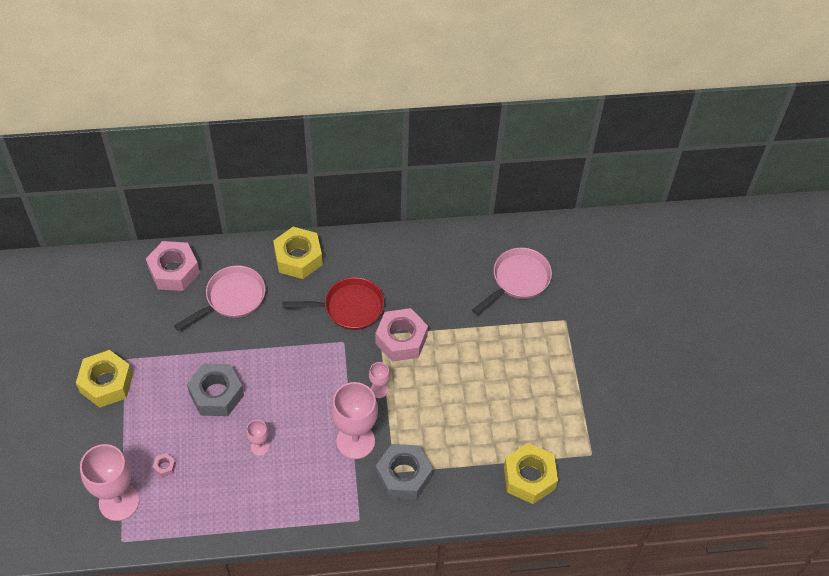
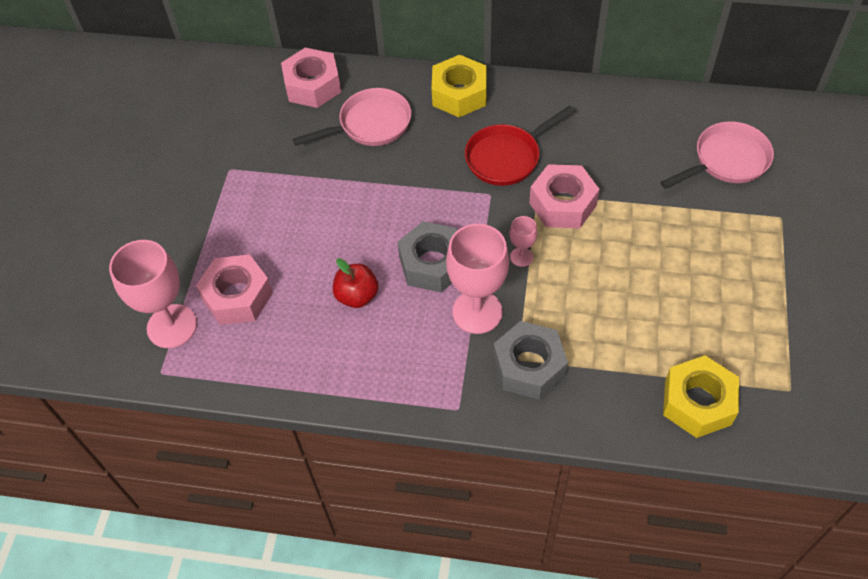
camera: 20 degrees right, 0 degrees up
(106, 383) = (200, 191): yellow nut -> none
(164, 467) = (237, 296): pink nut -> pink nut, size x2.48
(216, 394) = (322, 226): grey nut -> grey nut (432, 264)
(260, 447) = (357, 296): pink goblet -> red apple
(349, 307) = (506, 157): red pan -> red pan turned 135 degrees clockwise

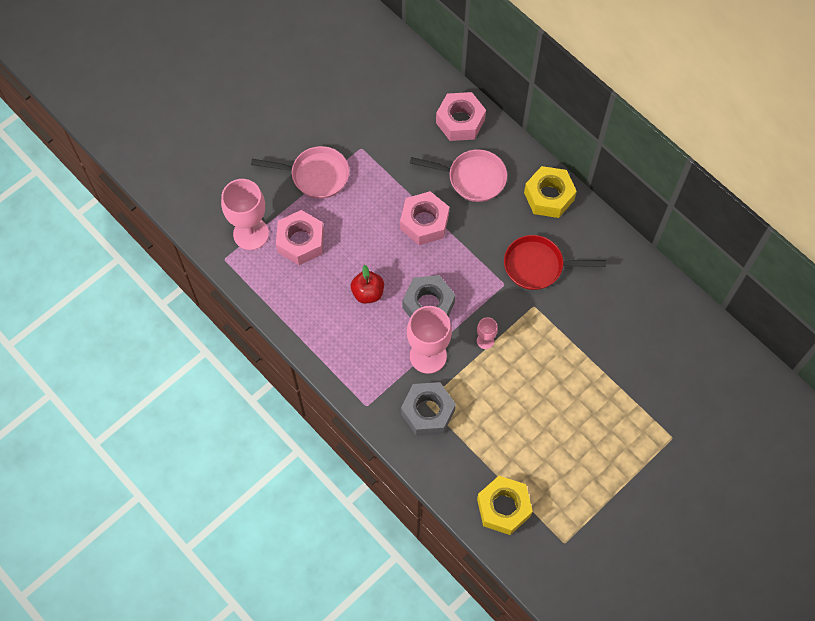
camera: 35 degrees right, 10 degrees up
(562, 204) = (543, 324): pink nut -> pink nut (424, 222)
(727, 160) = (678, 374): pink pan -> pink pan (315, 175)

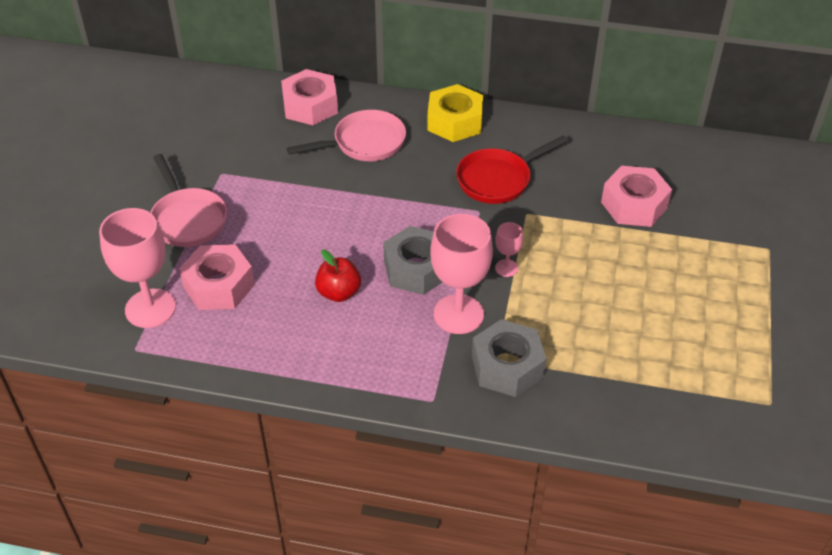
camera: 35 degrees left, 20 degrees down
(315, 175) = (187, 219): pink pan -> pink pan turned 90 degrees clockwise
(424, 222) = (346, 201): pink nut -> pink nut (634, 205)
(503, 507) = (676, 409): yellow nut -> none

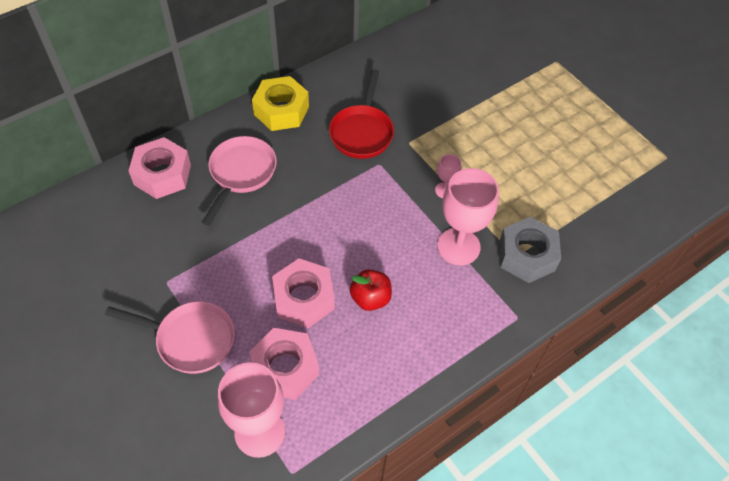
camera: 50 degrees left, 10 degrees up
(416, 269) = (395, 237): grey nut -> none
(634, 205) = (459, 88): pink nut -> pink nut (304, 299)

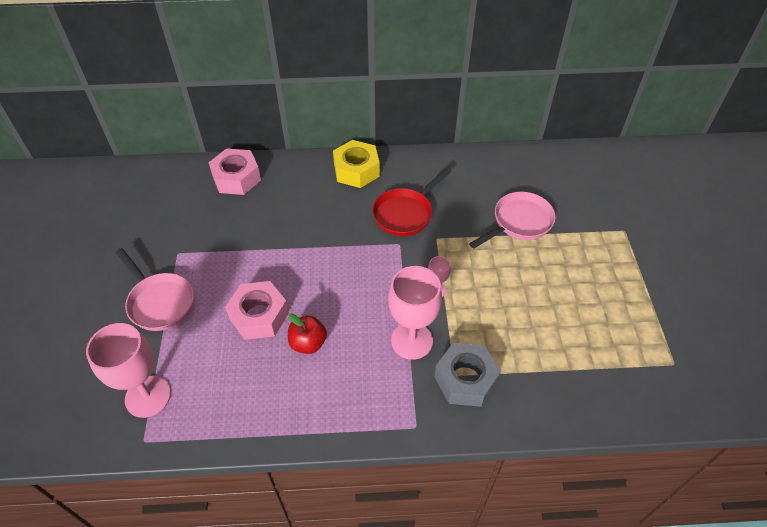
camera: 35 degrees right, 5 degrees down
(241, 173) = (290, 202): pink pan -> pink pan (519, 222)
(285, 368) = (203, 360): pink nut -> none

